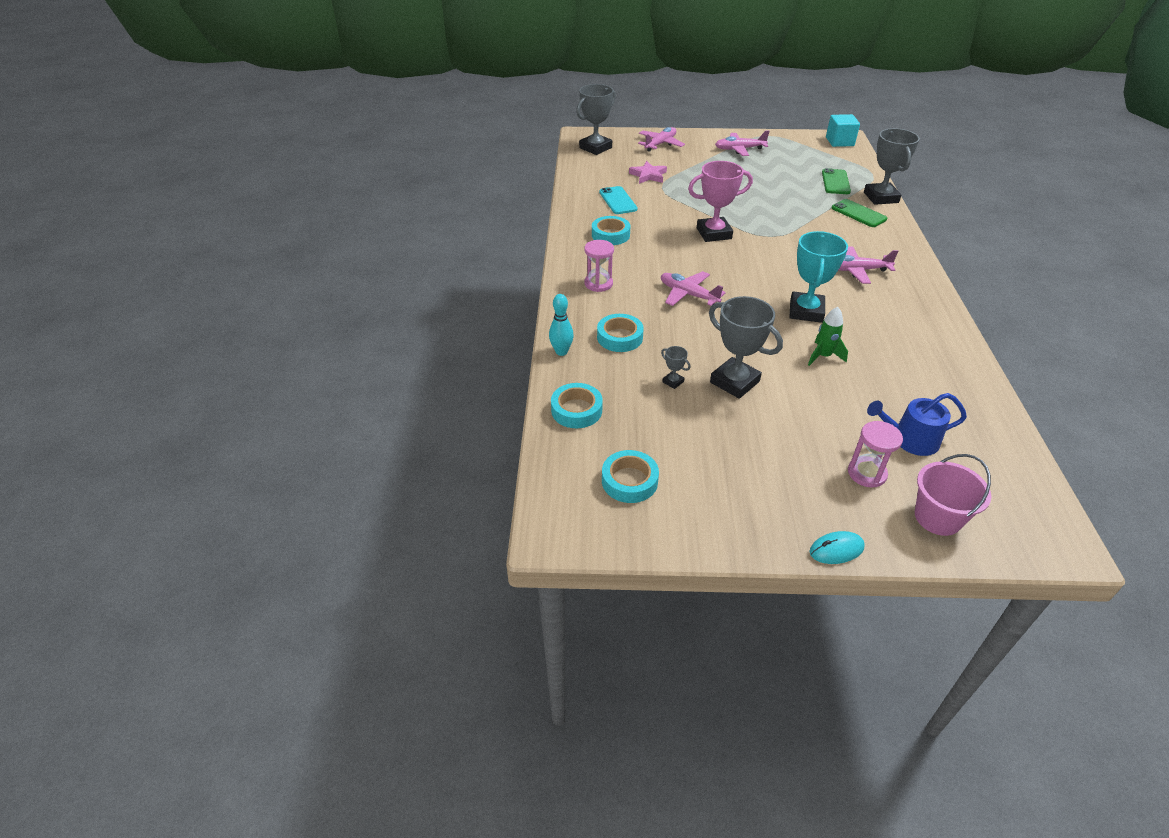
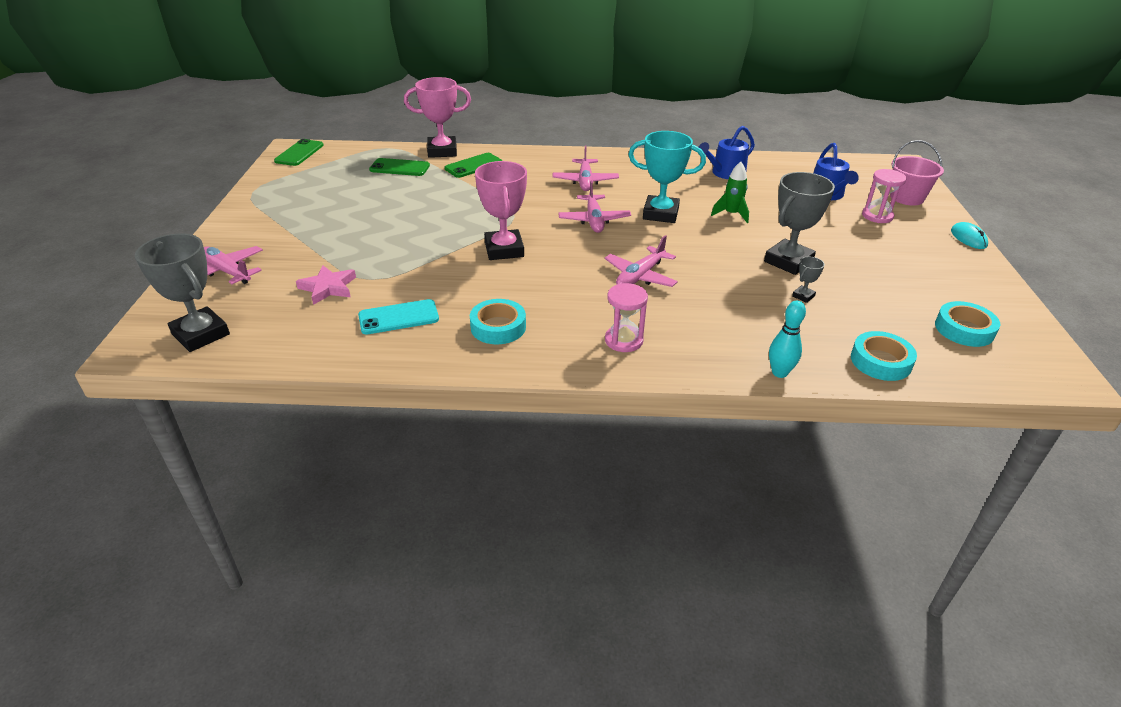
camera: 90 degrees left, 5 degrees down
(619, 337) = (736, 327): turquoise tape -> none
(739, 149) = (283, 213): pink plane -> pink plane (594, 220)
(839, 142) = (299, 153): turquoise cube -> green phone
(880, 197) = (442, 151): grey trophy -> pink trophy
(928, 363) = (725, 173): none -> blue watering can

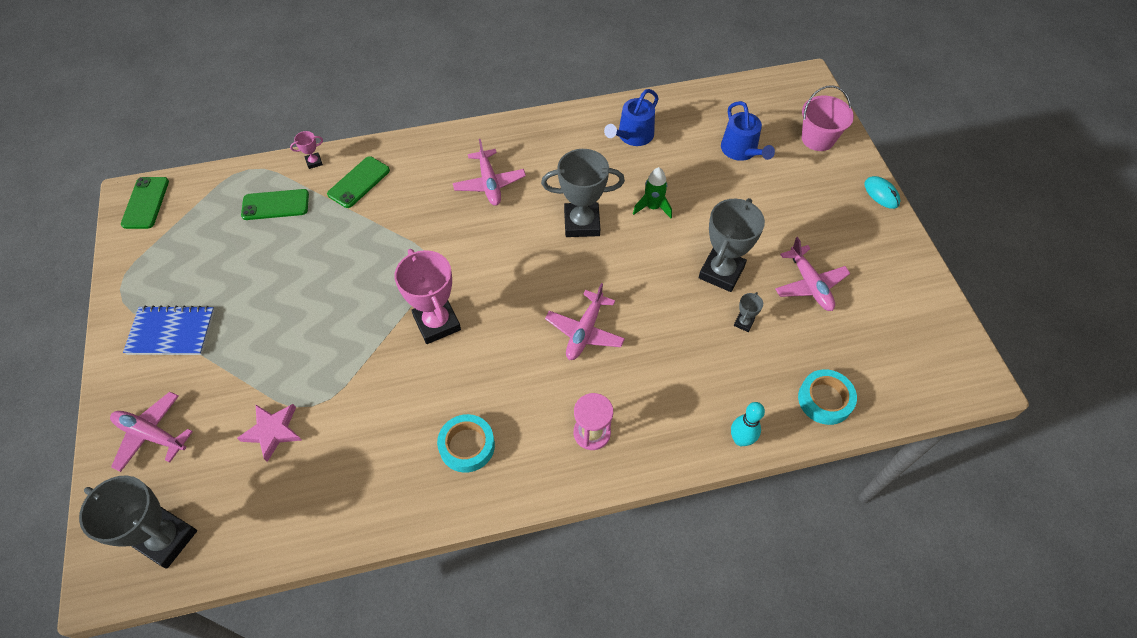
camera: 15 degrees left, 20 degrees up
(278, 220) = (171, 332): none -> blue notebook
(398, 317) = (363, 458): turquoise phone -> none
(442, 151) = (314, 162): pink trophy -> pink trophy, size x0.43
(594, 220) = (516, 250): pink plane -> pink plane (809, 284)
(660, 214) = (582, 223): turquoise trophy -> grey trophy
(877, 216) = (793, 177): pink hourglass -> none
(964, 329) = (890, 335): turquoise tape -> none

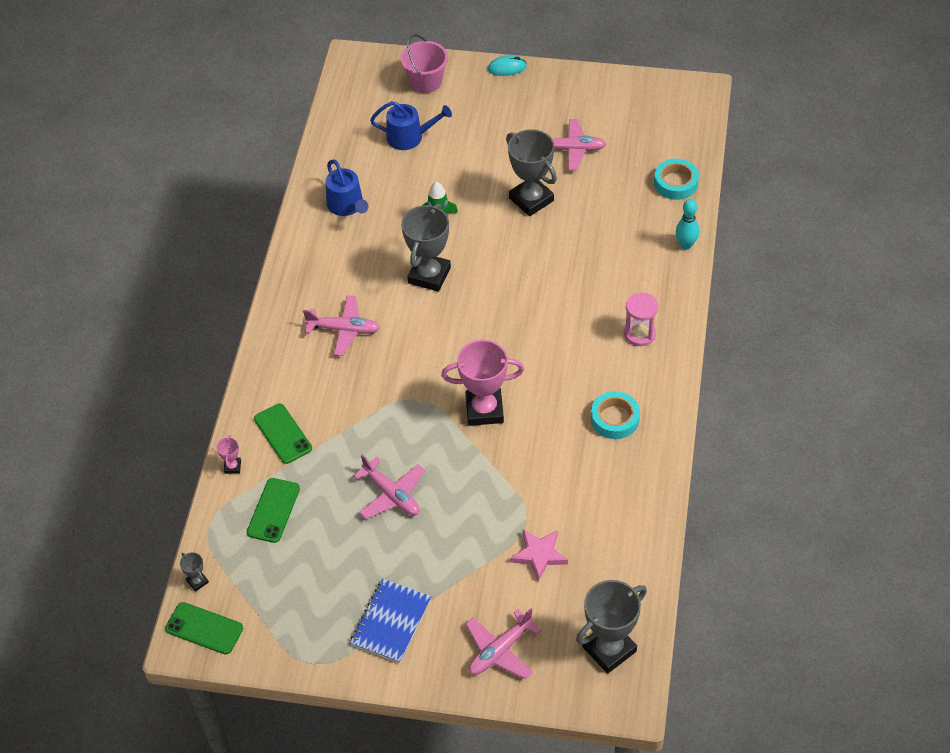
camera: 65 degrees left, 5 degrees down
(585, 331) = (544, 309): pink plane -> pink plane (391, 494)
(743, 323) = (586, 204): grey trophy -> grey trophy (197, 581)

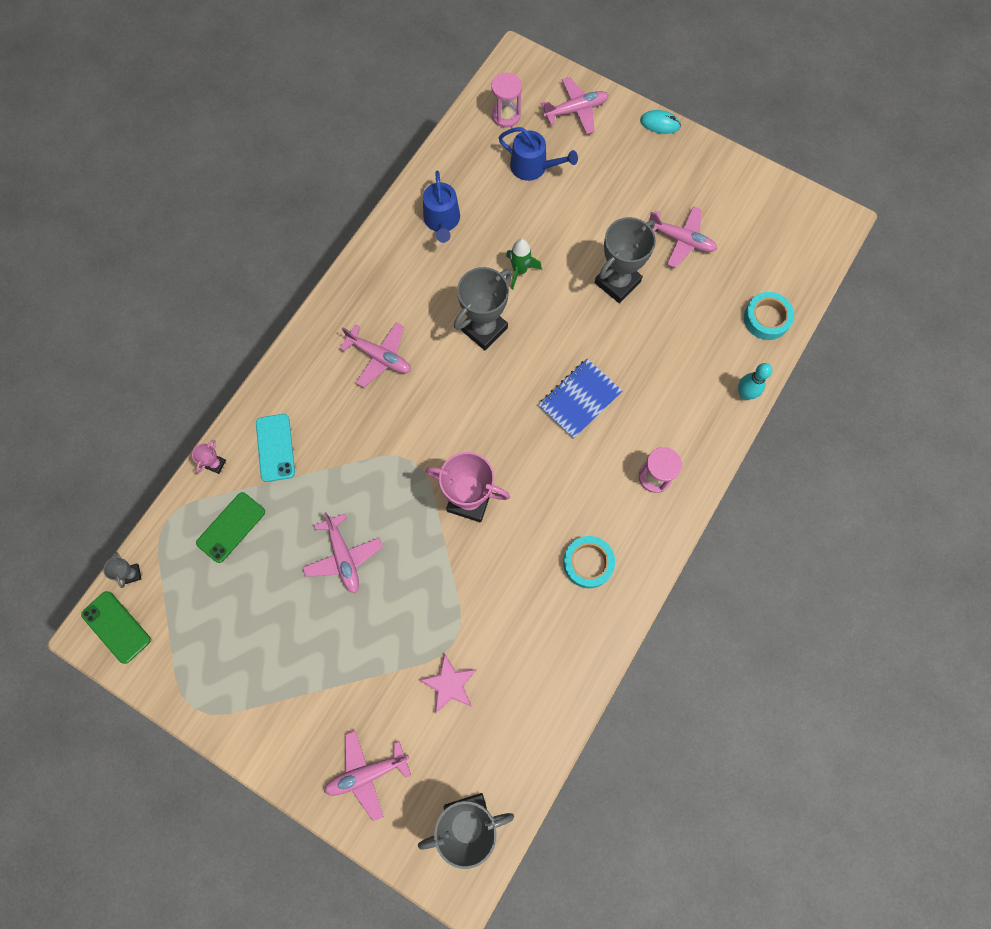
camera: 20 degrees right, 20 degrees up
(283, 434) = (275, 447): green phone -> turquoise phone
(364, 105) = (506, 115): none -> pink hourglass
(391, 622) = (282, 696): blue notebook -> blue notebook (579, 399)
(426, 81) = (575, 110): pink bucket -> pink plane
(531, 199) = (617, 282): grey trophy -> grey trophy turned 60 degrees clockwise

